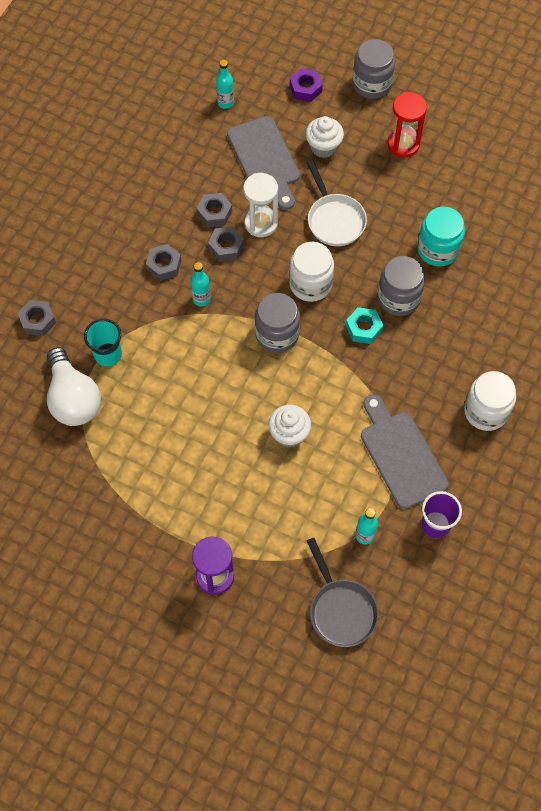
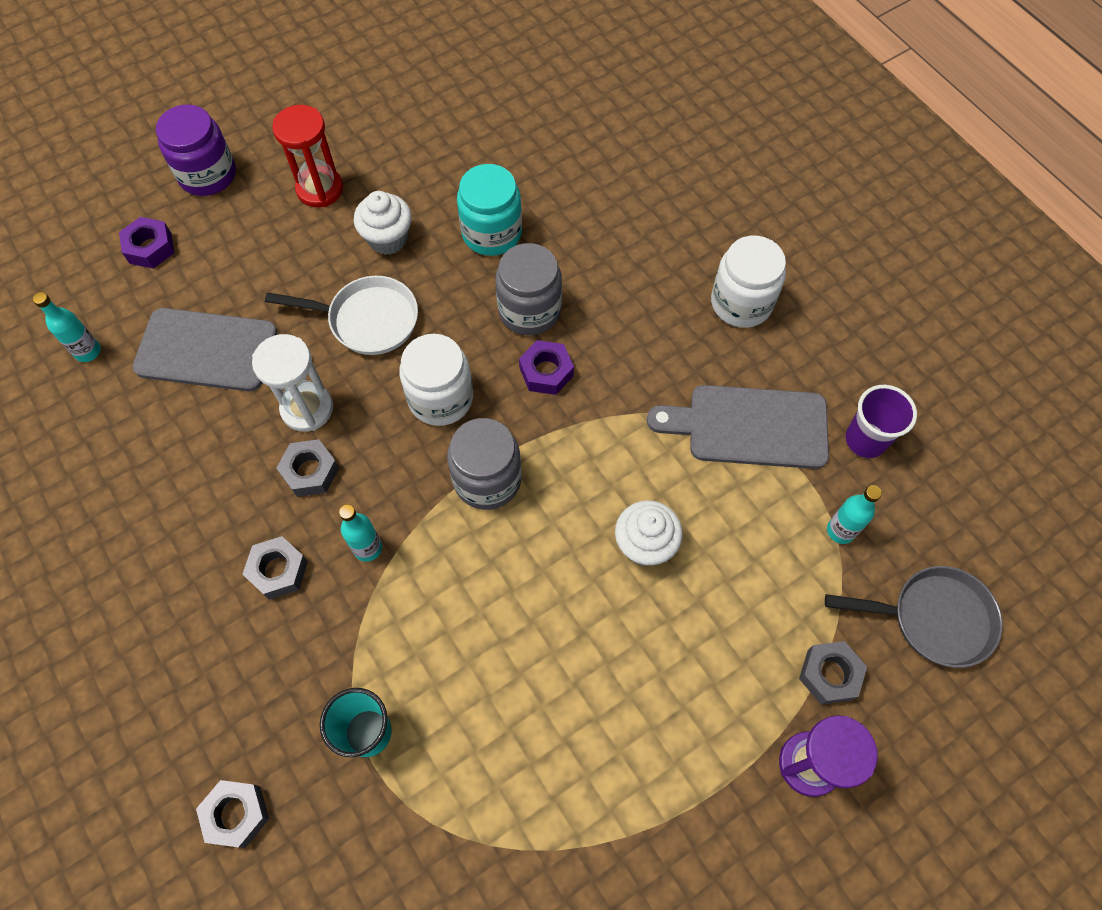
camera: 60 degrees left, 0 degrees up
(73, 399) = (407, 828): white light bulb -> none
(214, 213) = (246, 458): grey nut -> grey nut (829, 674)
(323, 147) = (253, 275): white cupcake -> white cupcake (388, 239)
(363, 328) = (546, 372): turquoise nut -> purple nut
(372, 84) = (208, 175): grey jar -> purple jar

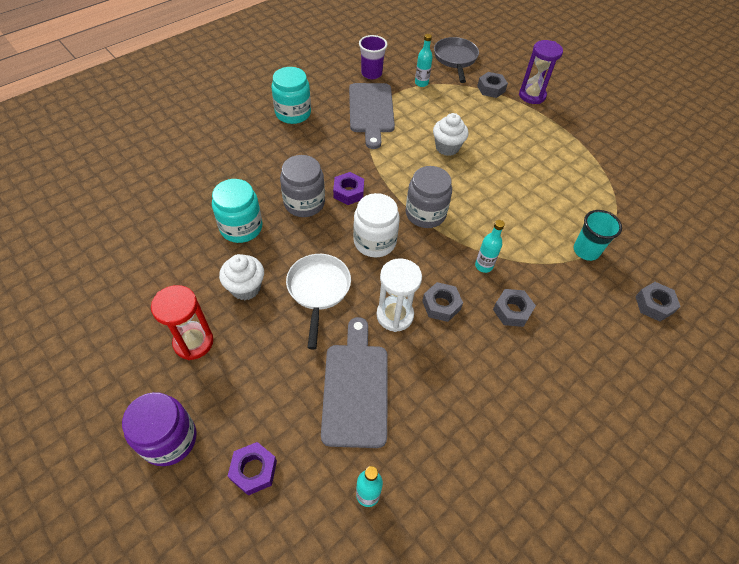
camera: 100 degrees left, 10 degrees down
(741, 303) = (293, 113): white jar -> turquoise jar

